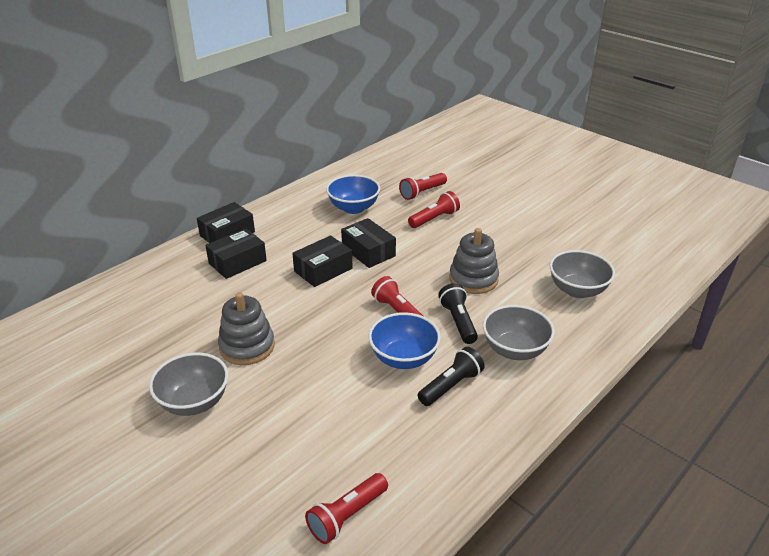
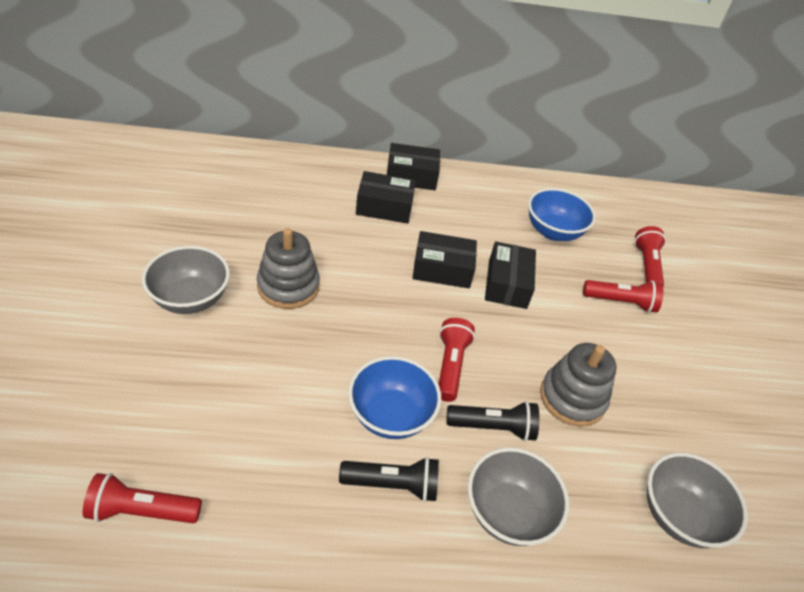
camera: 40 degrees right, 10 degrees up
(422, 192) = (646, 266): red flashlight -> red flashlight turned 90 degrees clockwise
(458, 321) = (493, 427): black flashlight -> black flashlight turned 60 degrees clockwise

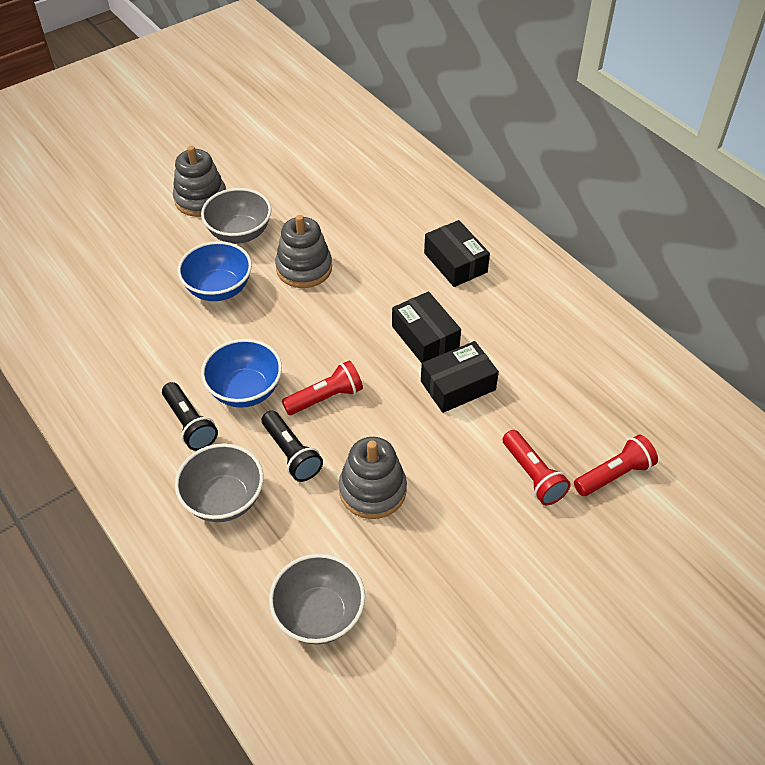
camera: 60 degrees right, 5 degrees up
(106, 296) = (201, 199): none -> grey stacking toy
(142, 511) = (73, 324): red flashlight -> none
(411, 176) = (518, 254): black box -> none
(553, 231) = (571, 382): blue bowl -> blue bowl (219, 289)

